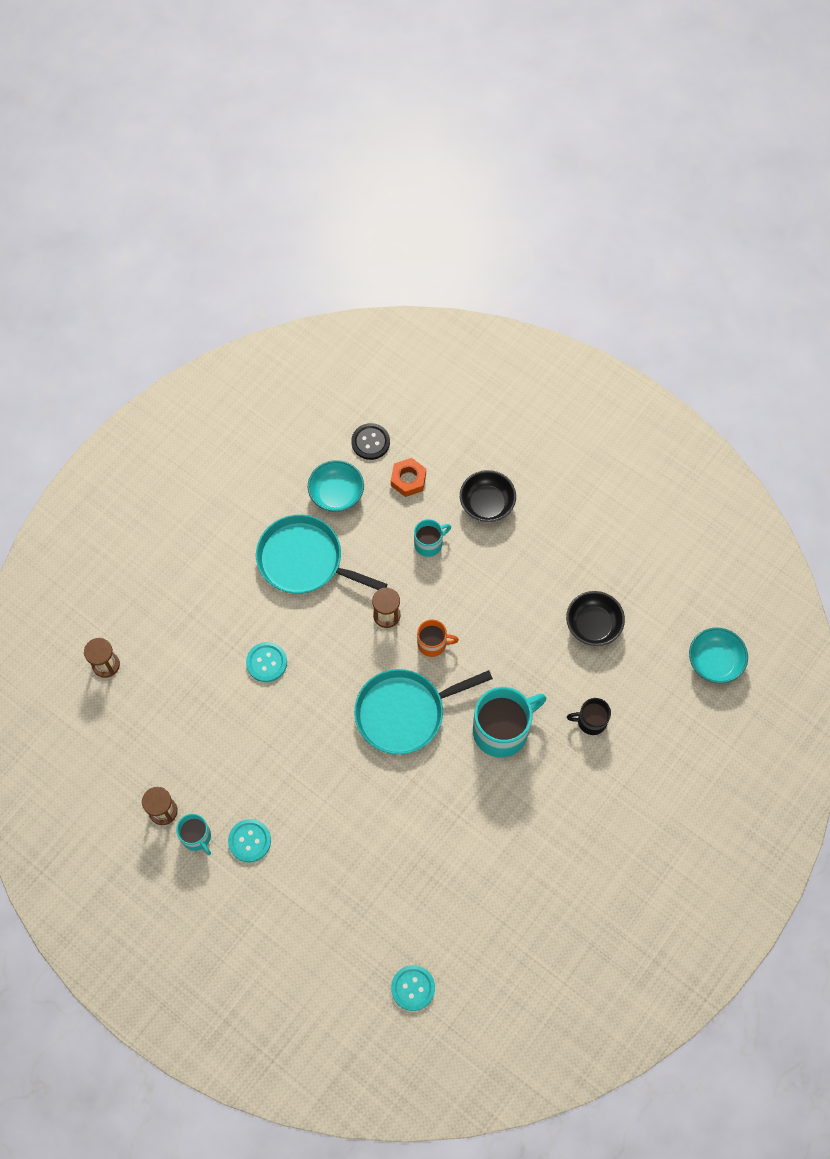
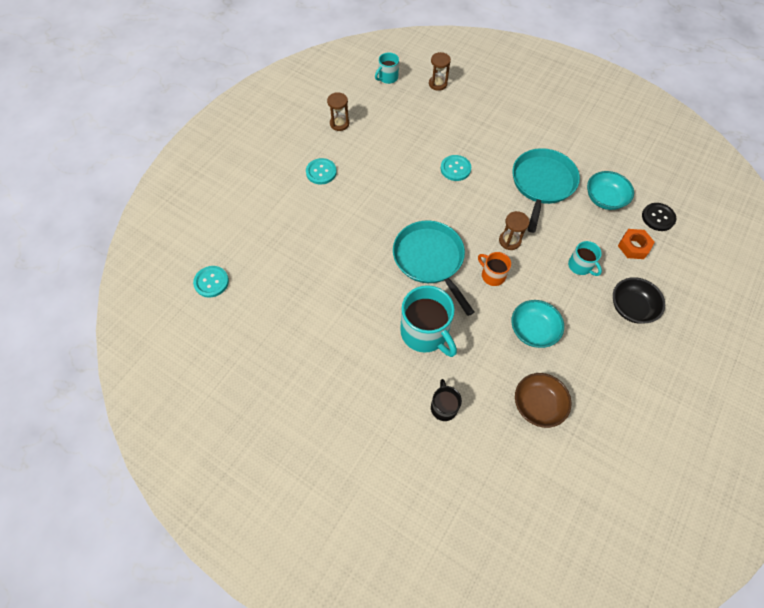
camera: 85 degrees right, 5 degrees down
(197, 837) = (322, 143): turquoise mug -> turquoise mug (387, 78)
(433, 644) = (492, 275): orange mug -> orange mug turned 135 degrees clockwise
(593, 625) = (538, 405): black bowl -> brown bowl
(714, 661) = (525, 528): turquoise bowl -> turquoise bowl (533, 330)

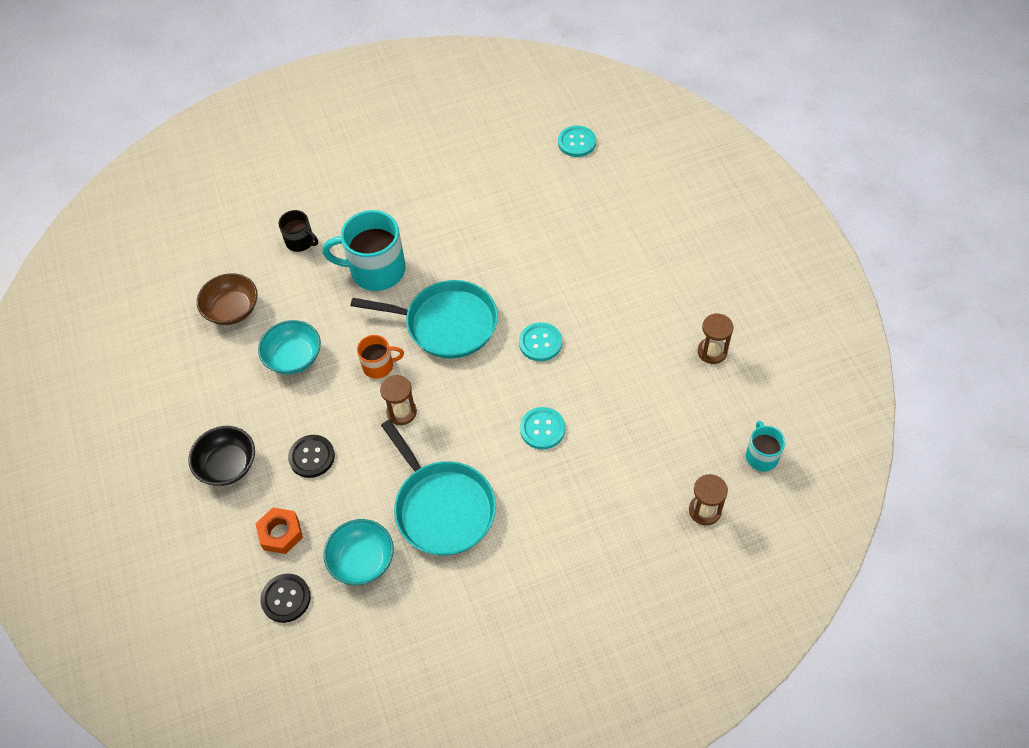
camera: 130 degrees right, 5 degrees down
(321, 172) = (646, 293): turquoise button -> turquoise button (540, 343)
(580, 266) = (312, 457): turquoise mug -> black button

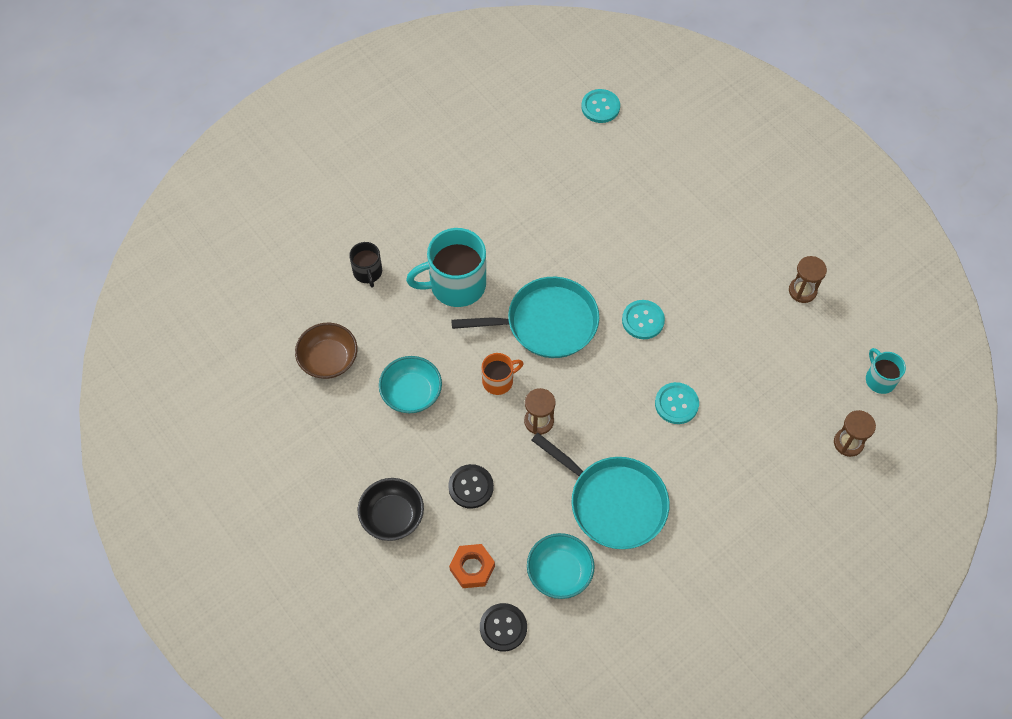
camera: 20 degrees left, 5 degrees up
(300, 242) = (368, 272): black mug -> black mug turned 60 degrees clockwise

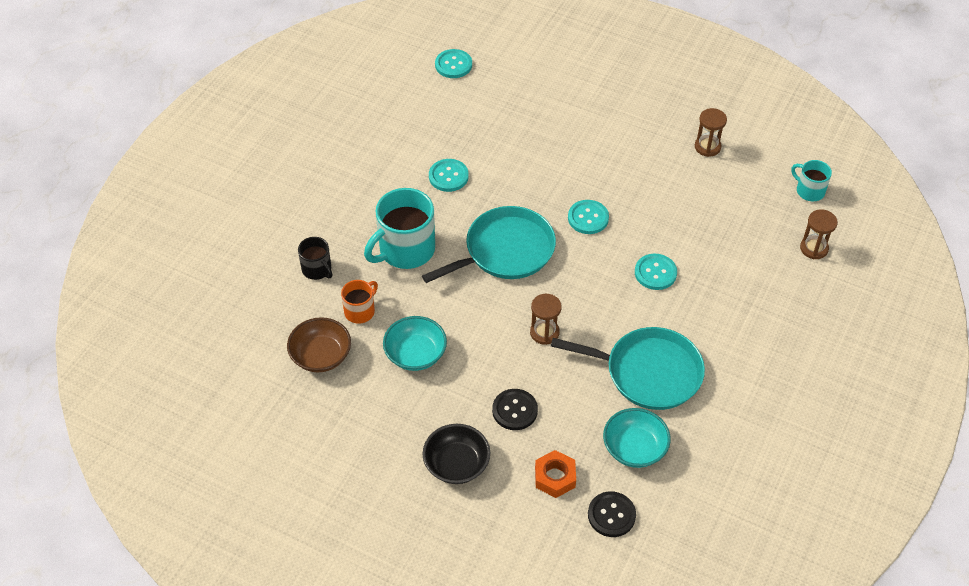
camera: 25 degrees left, 10 degrees down
(499, 381) = (489, 313): orange mug -> orange mug (360, 311)
(534, 224) = (448, 176): none -> turquoise button

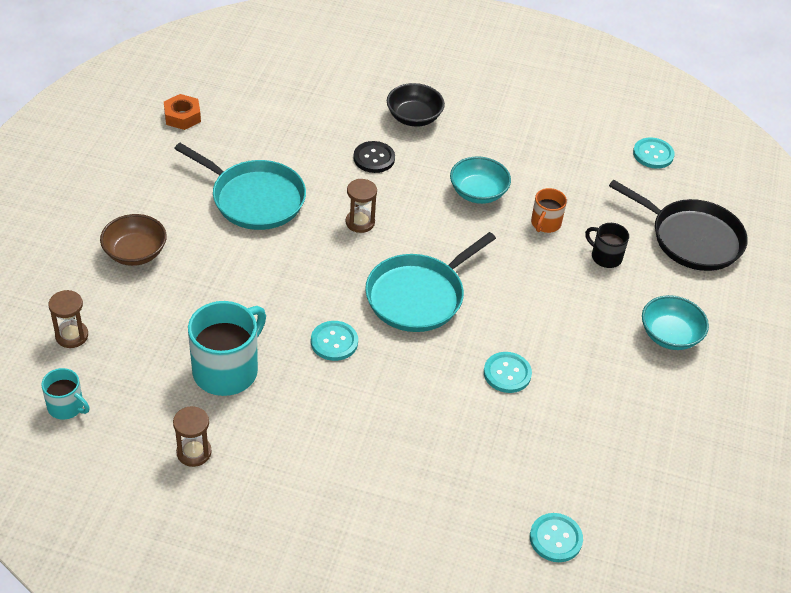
camera: 165 degrees right, 5 degrees down
(223, 279) = (691, 238): none -> black pan
(321, 356) = (564, 183): brown bowl -> brown bowl (135, 253)
(405, 250) = (524, 285): turquoise mug -> turquoise mug (227, 370)
(555, 477) = (329, 116): orange nut -> orange nut (182, 116)
(611, 515) = (277, 96): black button -> none
(634, 448) = (262, 141): turquoise bowl -> turquoise bowl (670, 335)
(648, 372) = (254, 198): turquoise pan -> turquoise pan turned 150 degrees counterclockwise
(655, 273) = (252, 290): turquoise button -> turquoise button (653, 154)

